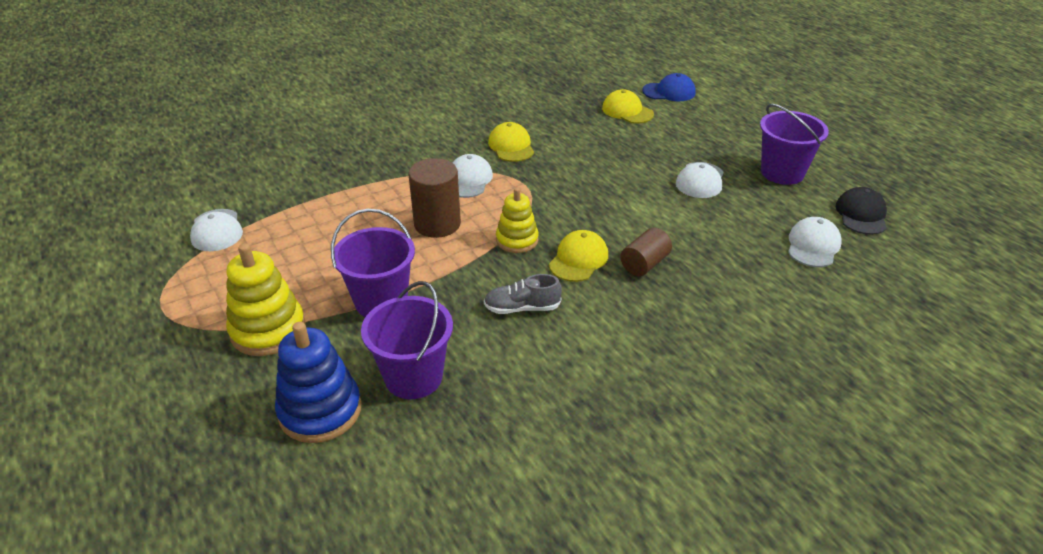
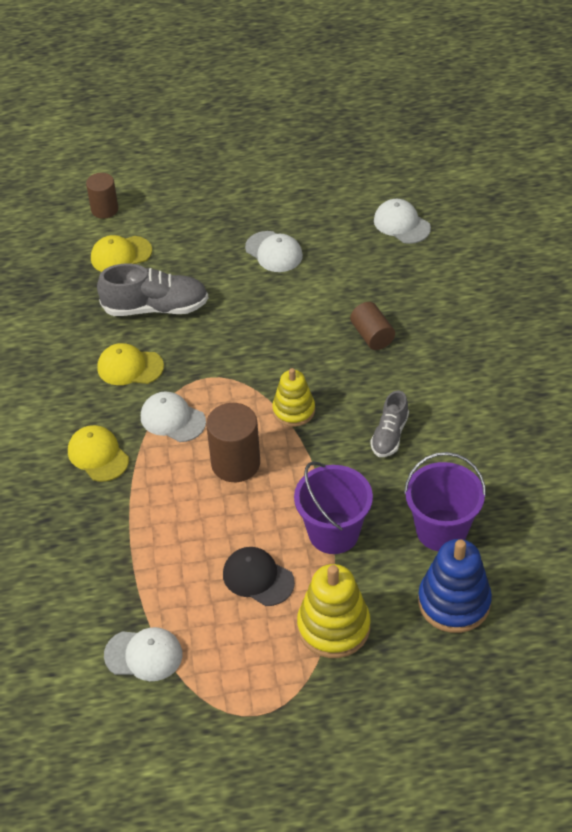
camera: 65 degrees left, 10 degrees up
(578, 259) = (344, 376): yellow cap -> yellow cap (98, 455)
(584, 141) = (155, 307): none -> grey shoe
(669, 92) = (104, 209): blue cap -> brown cylinder
(782, 173) = (293, 194): purple bucket -> none
(861, 214) = (378, 177): black cap -> black cap (258, 578)

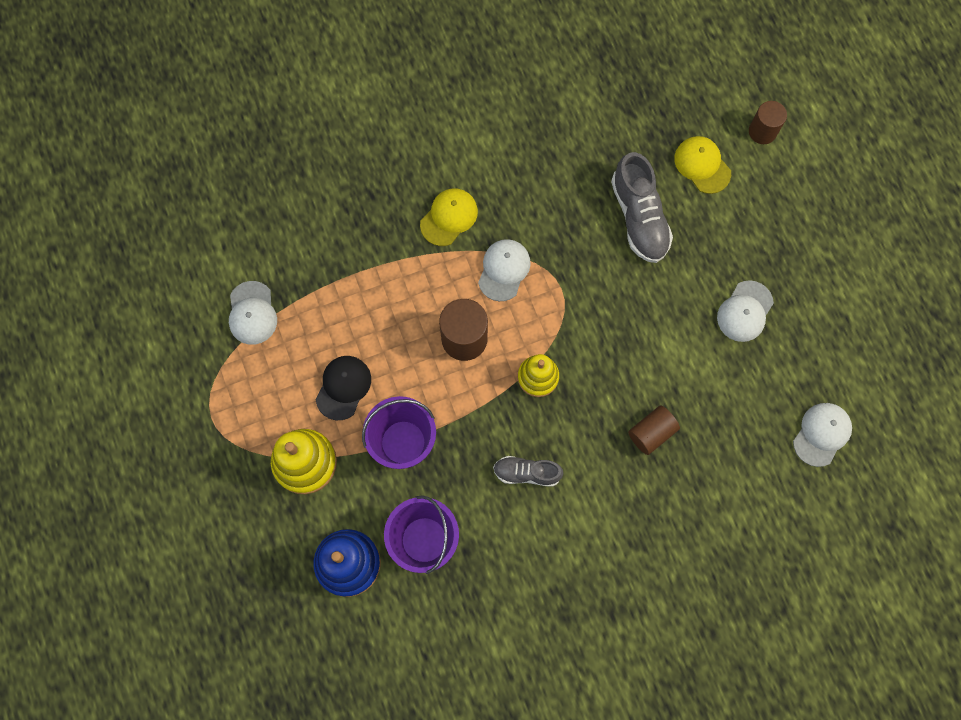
camera: 75 degrees right, 25 degrees up
(130, 367) = (558, 215): yellow cap -> none

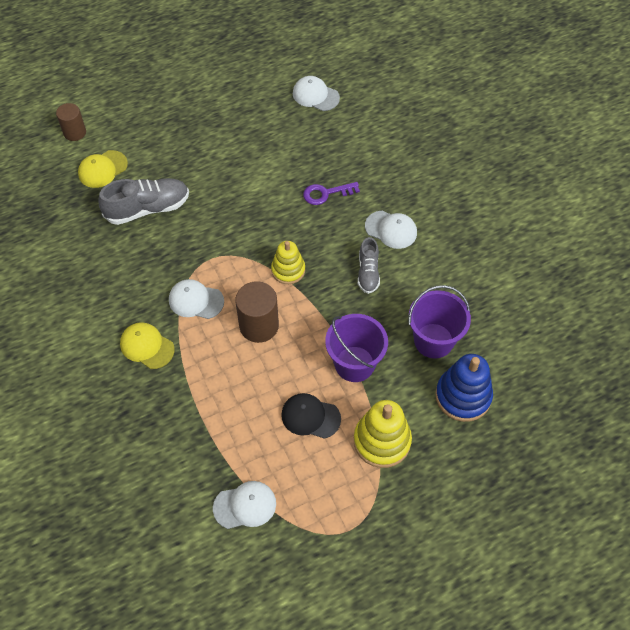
camera: 95 degrees left, 15 degrees down
(651, 433) = (326, 193): brown cylinder -> purple key
(745, 311) = (225, 140): white cap -> white cap (391, 230)

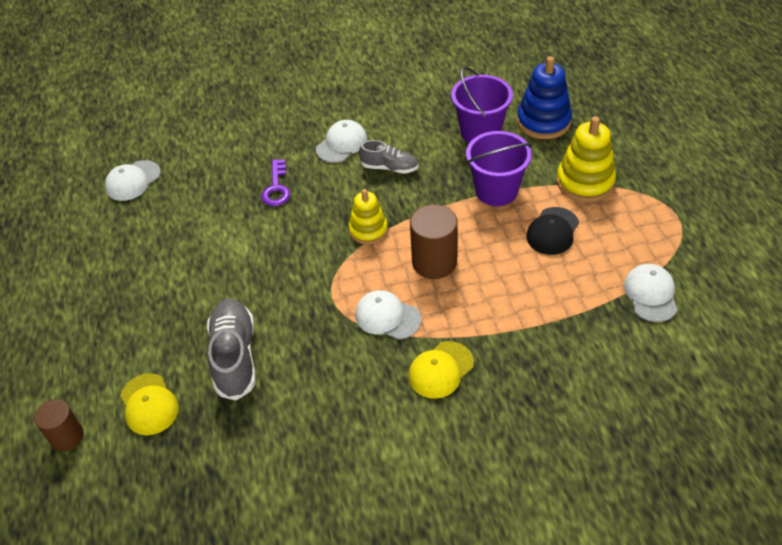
camera: 75 degrees left, 10 degrees down
(196, 300) = (387, 317): white cap -> white cap turned 90 degrees clockwise

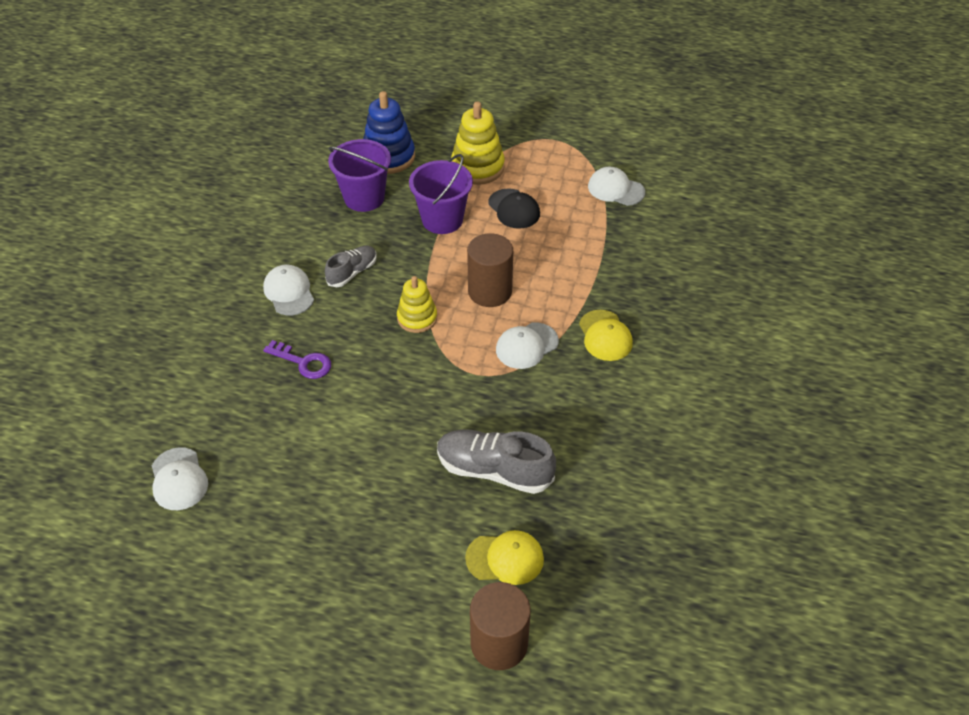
camera: 65 degrees left, 0 degrees up
(67, 436) = (499, 643): brown cylinder -> brown cylinder, size x1.53

